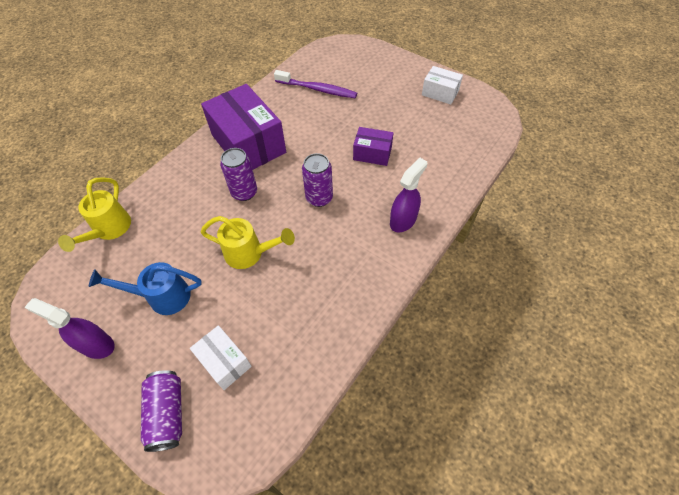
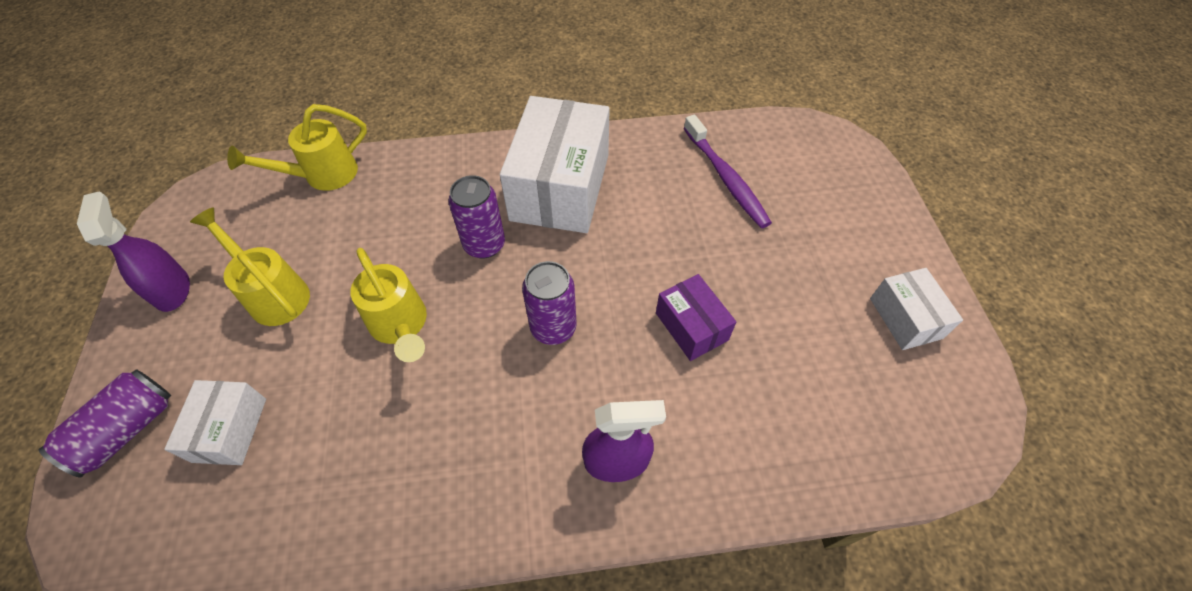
camera: 45 degrees right, 0 degrees up
(161, 296) = (273, 293): blue watering can -> yellow watering can
(248, 144) = (560, 187): purple box -> white box

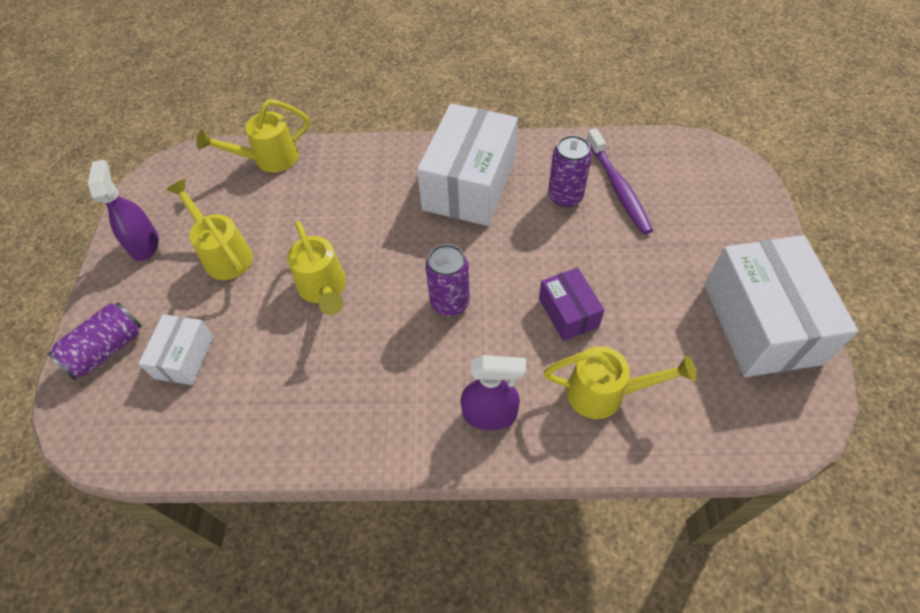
camera: 10 degrees right, 0 degrees up
(484, 245) = (399, 228): purple can -> purple can (565, 196)
(748, 420) = (606, 393): none -> yellow watering can
(905, 318) = (761, 323): white box -> white box, size x1.97

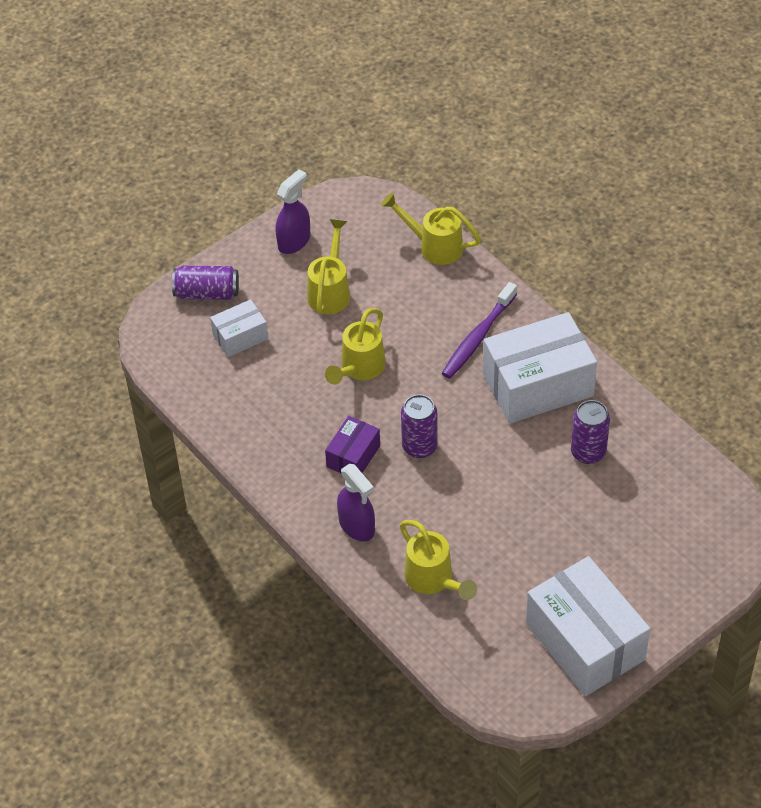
camera: 50 degrees right, 5 degrees down
(568, 312) = (479, 520): purple box -> purple box (353, 456)
(618, 188) = (633, 481): purple toothbrush -> purple toothbrush (478, 337)
(761, 323) = (585, 641): white box -> white box turned 75 degrees counterclockwise

